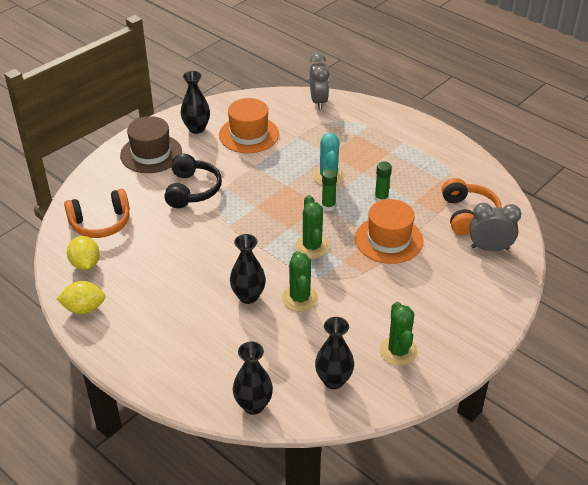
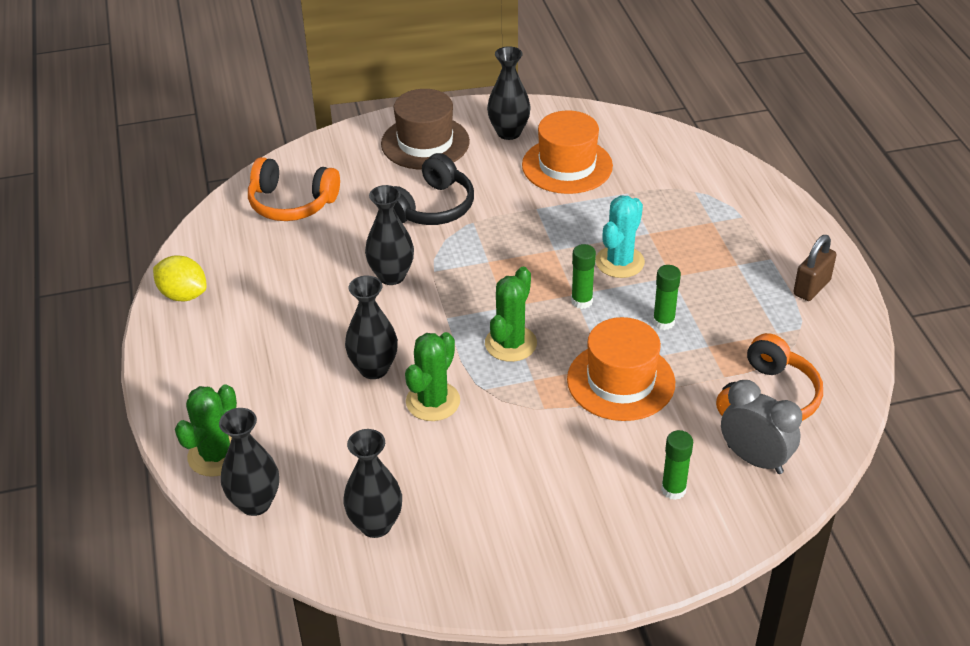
camera: 35 degrees right, 0 degrees up
(85, 264) = (231, 244): yellow lemon -> none
(207, 239) = (391, 276): none -> black vase
(318, 101) = (702, 157): grey clock -> none
(398, 351) = (491, 532): green cactus -> green cactus (216, 455)
(436, 149) = (811, 287): none -> brown padlock
(466, 283) = (673, 490): none -> green glue stick

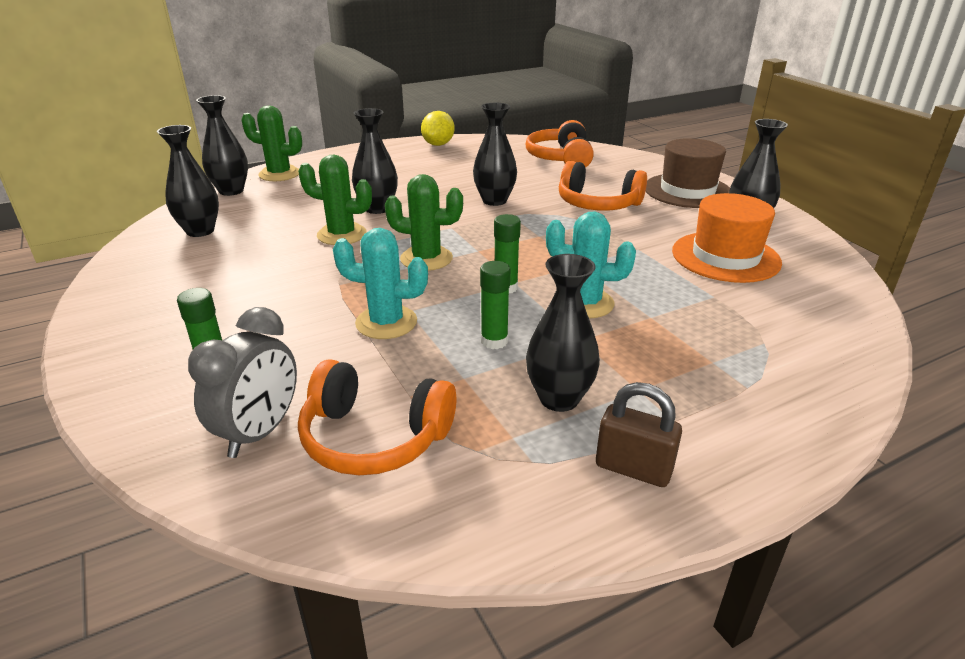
camera: 75 degrees right, 10 degrees down
(431, 207) = (597, 204): black headphones -> orange headphones
(621, 381) = (386, 322): orange hat -> turquoise cactus
(740, 303) = (559, 398): none -> black vase

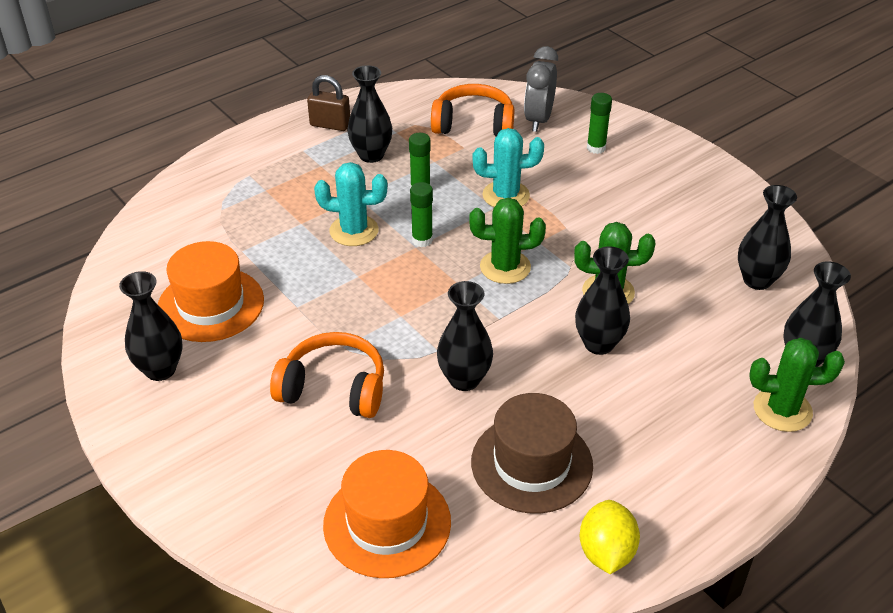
camera: 170 degrees right, 10 degrees up
(560, 158) = (387, 523): orange headphones -> orange hat
(687, 191) = (207, 439): brown hat -> brown hat (531, 463)

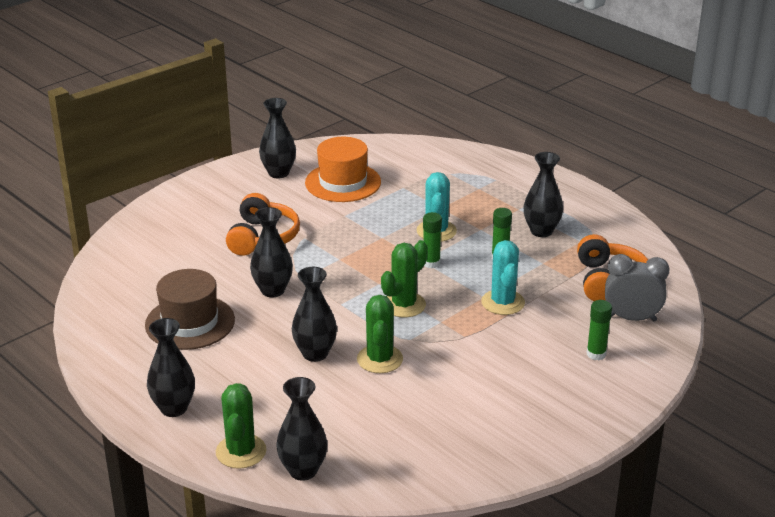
camera: 85 degrees right, 10 degrees down
(330, 125) = (579, 208): brown padlock -> none
(387, 523) = (144, 267): orange hat -> none
(505, 267) = (404, 305): green cactus -> green cactus turned 45 degrees clockwise
(606, 552) = (108, 355): yellow lemon -> none
(757, 280) = (409, 450): black vase -> black vase (174, 408)

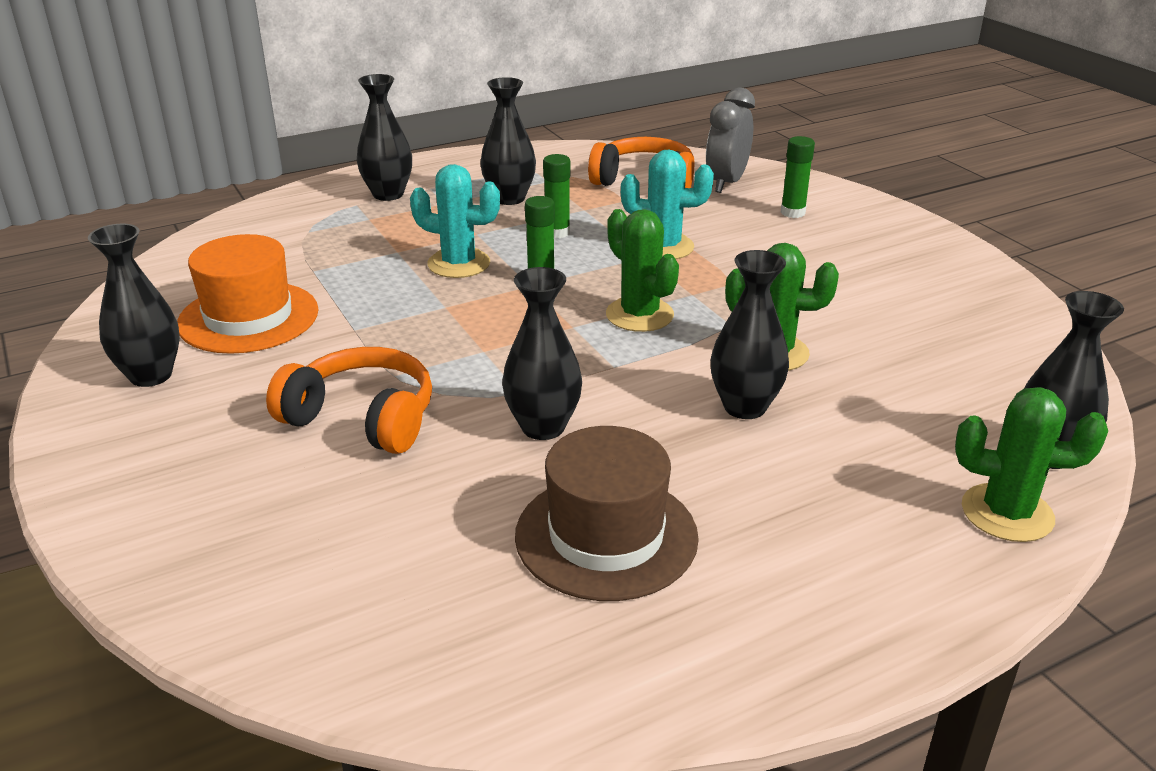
camera: 75 degrees left, 0 degrees up
(174, 408) = (883, 583): black vase -> black vase (388, 194)

